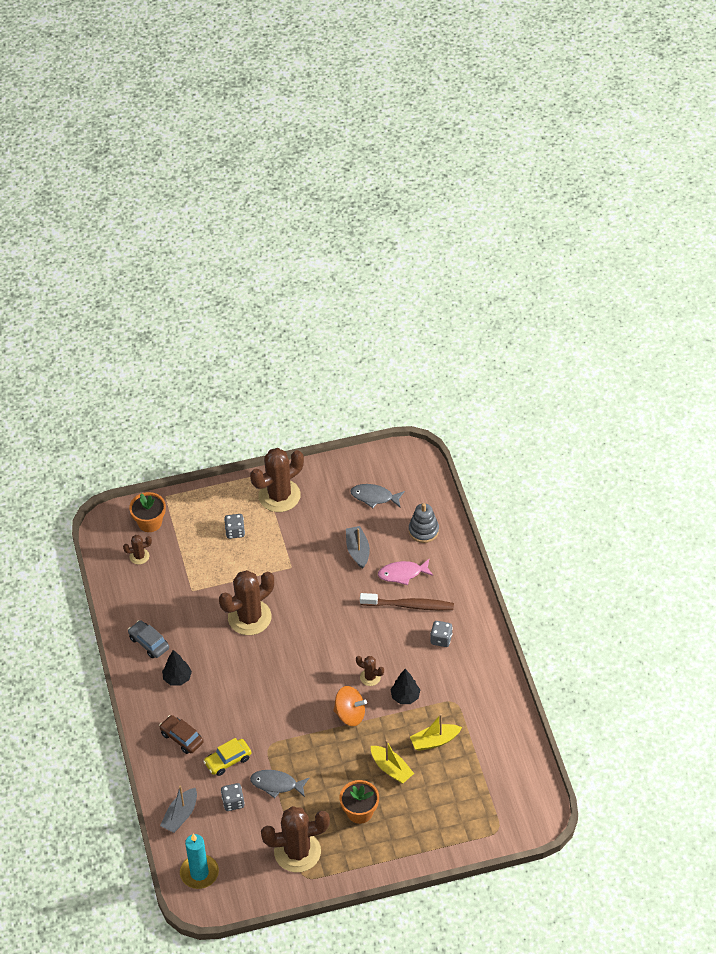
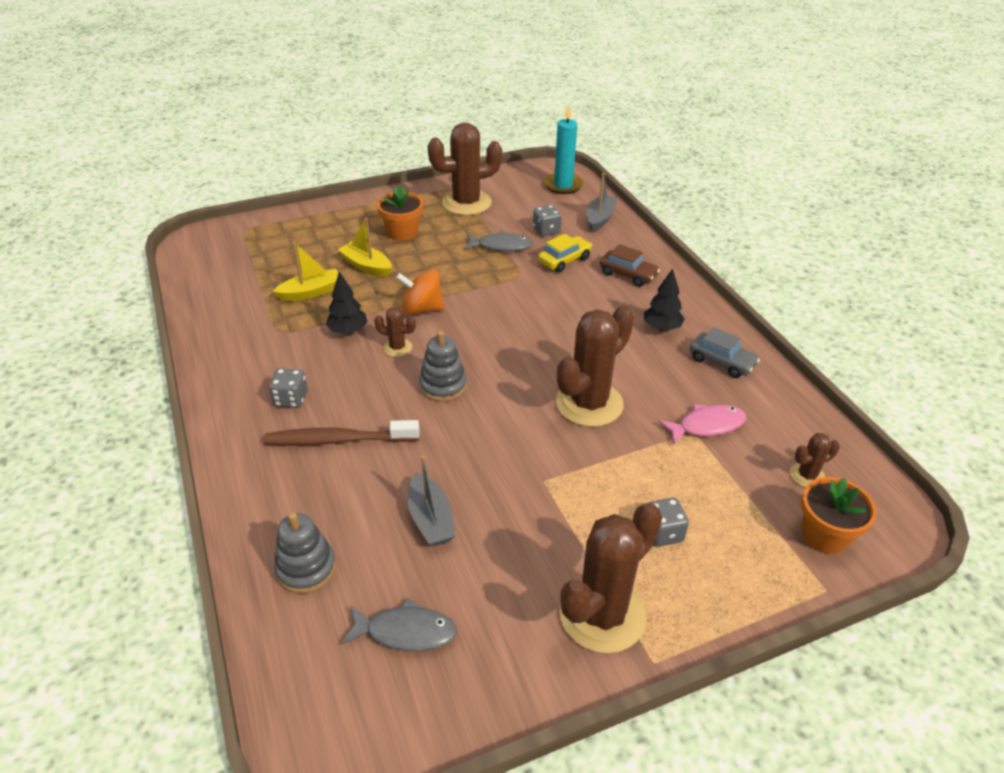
camera: 170 degrees right, 10 degrees down
(341, 641) = (443, 386): none -> grey stacking toy
(402, 574) = (349, 487): pink fish -> pink fish (707, 426)

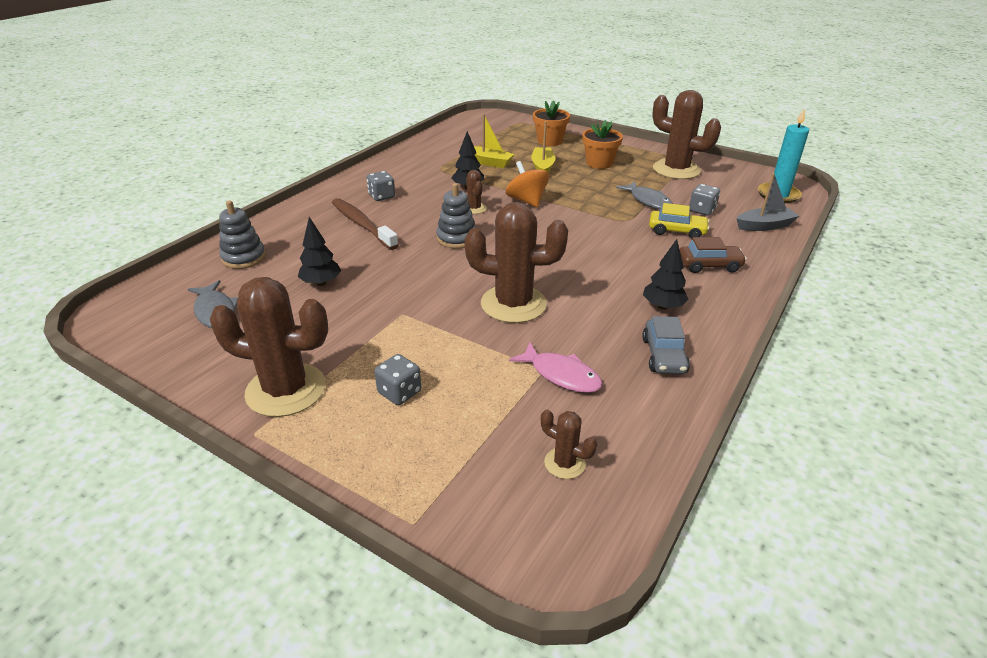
camera: 55 degrees right, 5 degrees down
(431, 519) = (321, 283): grey boat -> black tree
(628, 275) = (709, 265): brown car -> brown car turned 90 degrees counterclockwise
(824, 535) = (490, 501): orange flower pot -> orange flower pot (549, 141)

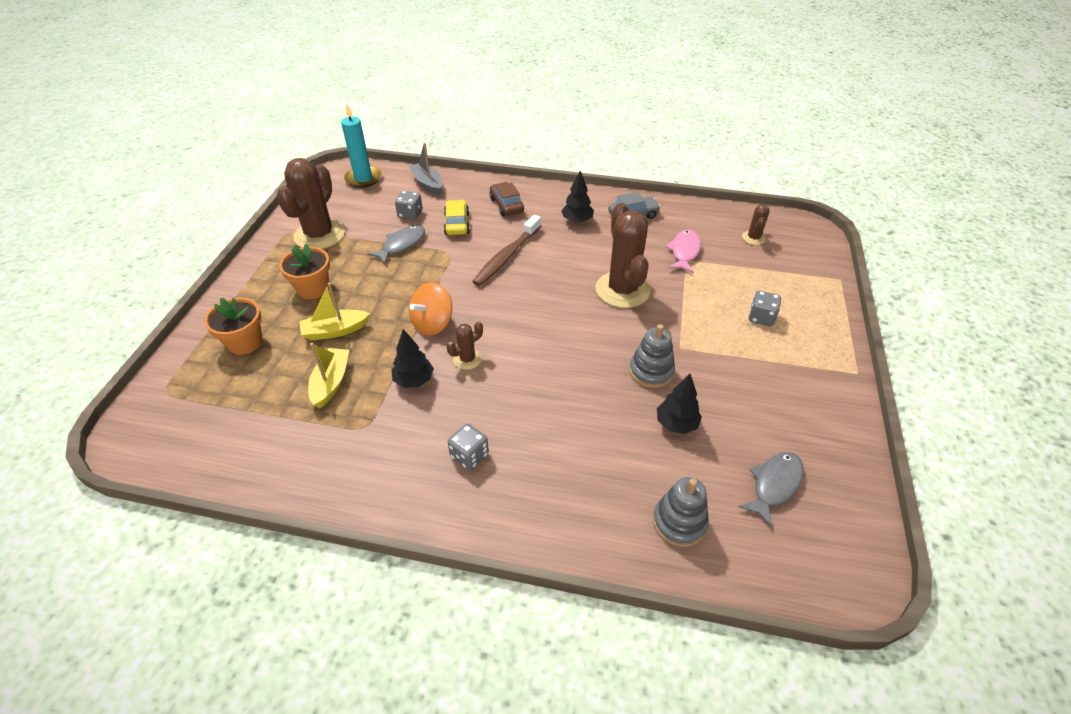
camera: 110 degrees left, 10 degrees up
(286, 390) = (810, 377): brown cactus -> none
(362, 224) = (548, 443): brown toothbrush -> brown toothbrush (506, 256)
(456, 238) = (538, 353): grey stacking toy -> grey stacking toy (651, 371)

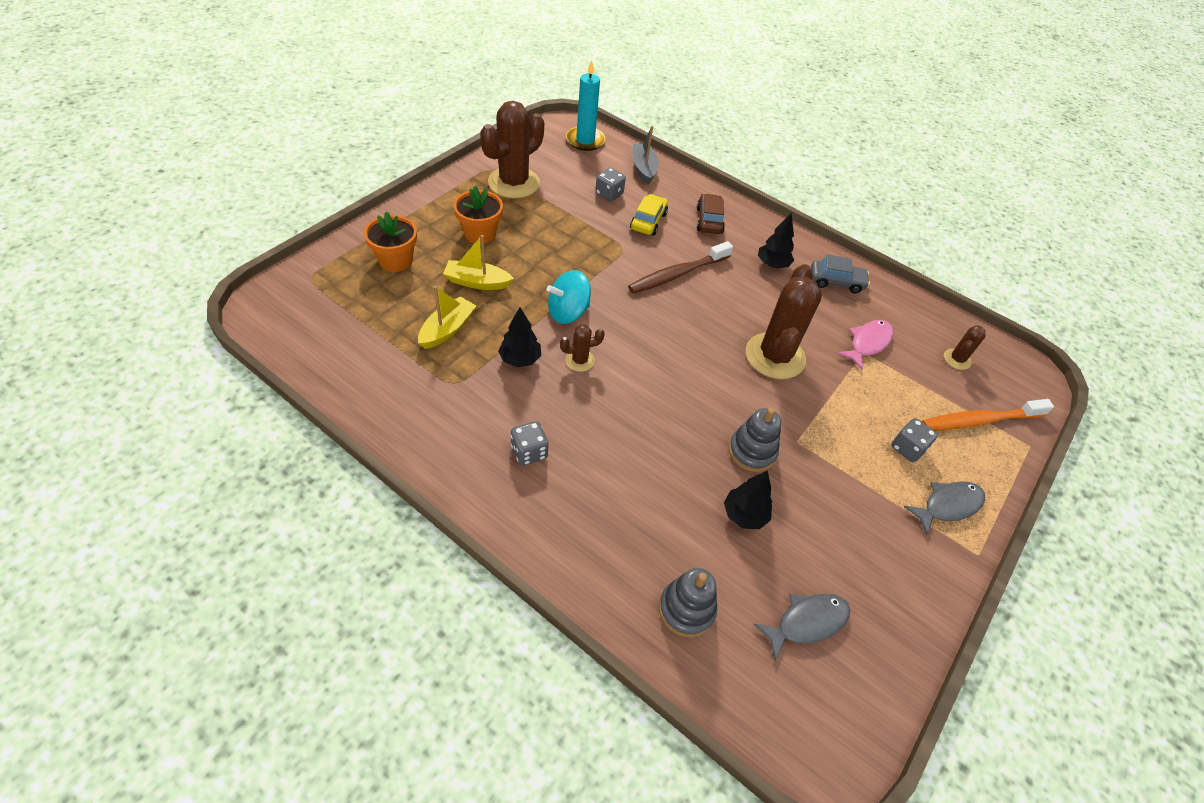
camera: 20 degrees right, 5 degrees up
(401, 245) = (583, 222): grey fish -> grey fish (948, 505)
(432, 323) = (568, 312): orange spinning top -> turquoise spinning top
(796, 275) = (979, 420): none -> orange toothbrush

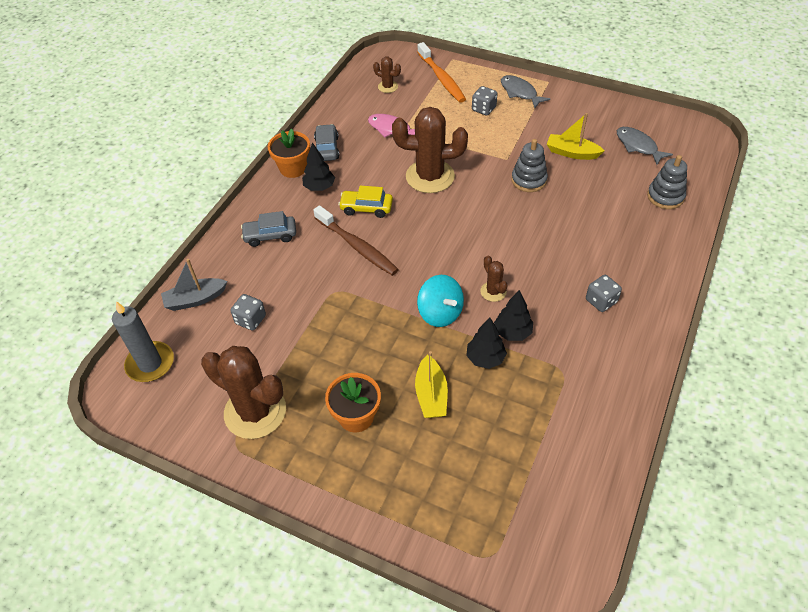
camera: 95 degrees left, 0 degrees up
(396, 260) = (429, 481): orange flower pot -> orange flower pot (293, 168)
(447, 329) = (504, 398): yellow boat -> yellow boat (571, 153)
(585, 140) = (150, 364): turquoise candle -> grey candle
(648, 221) = (286, 280): yellow car -> yellow car (366, 208)
(709, 220) = (270, 235): brown car -> grey car
(744, 515) = (582, 179): black tree -> black tree (485, 358)

